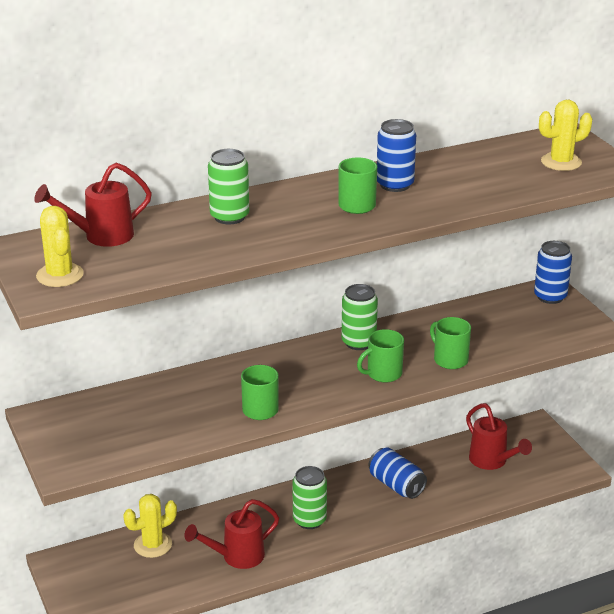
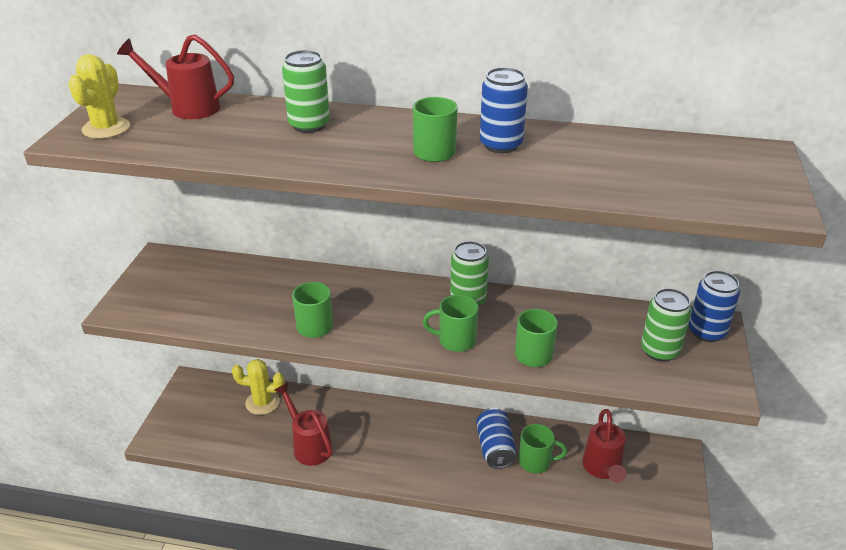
camera: 35 degrees right, 5 degrees up
(237, 557) = (309, 446): red watering can -> red watering can turned 45 degrees clockwise
(309, 520) = (394, 443): green can -> green can (659, 351)
(438, 480) = (536, 462): none -> green mug
(561, 162) = (717, 178): yellow cactus -> none

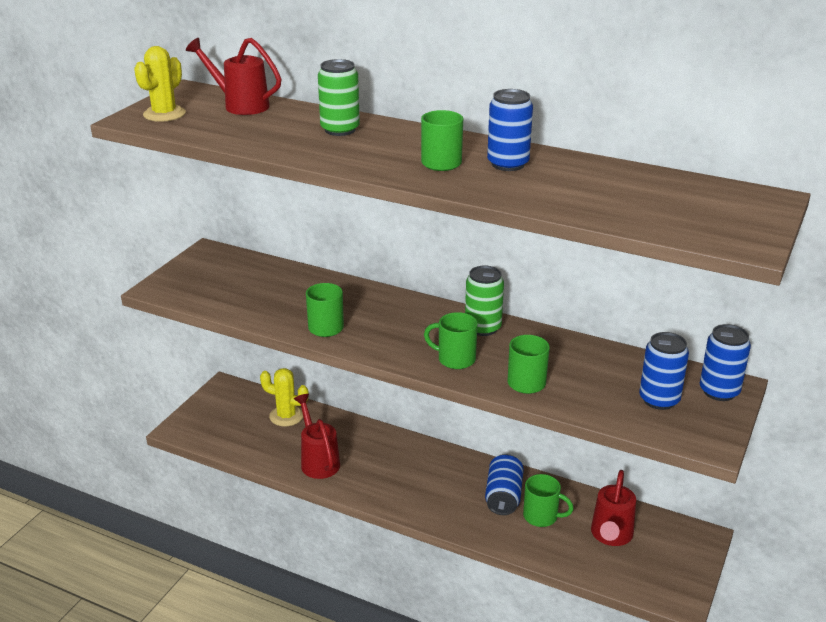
camera: 15 degrees right, 5 degrees down
(659, 351) = (659, 400): green can -> blue can

